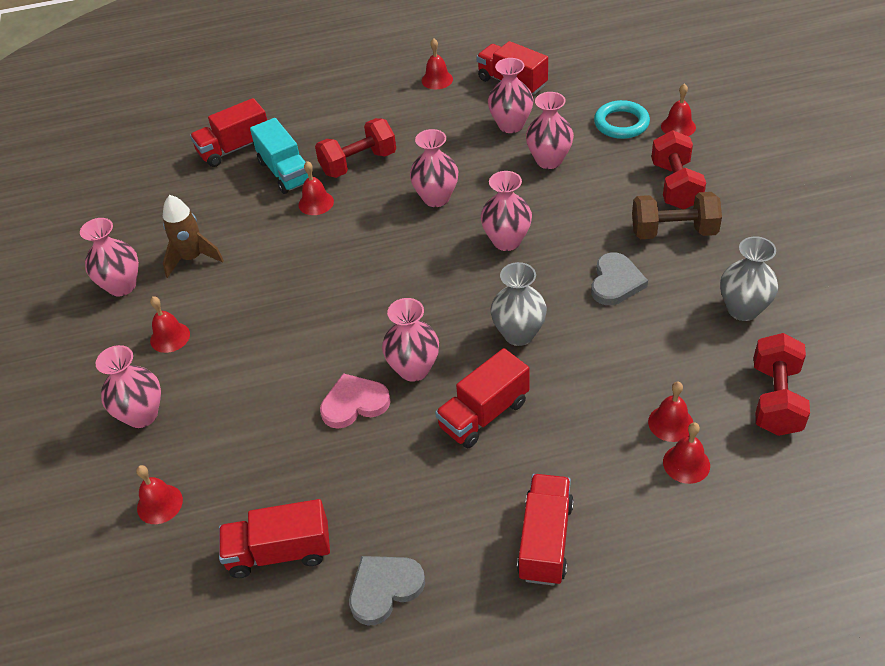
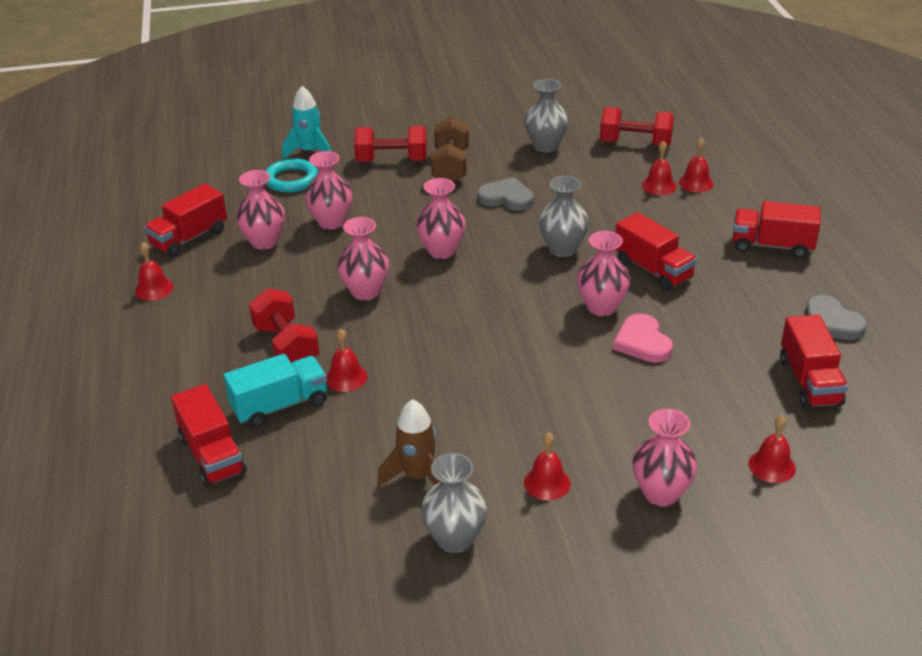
camera: 90 degrees left, 10 degrees down
(122, 286) = (455, 539): pink vase -> grey vase
(678, 127) = (310, 152): red bell -> turquoise rocket

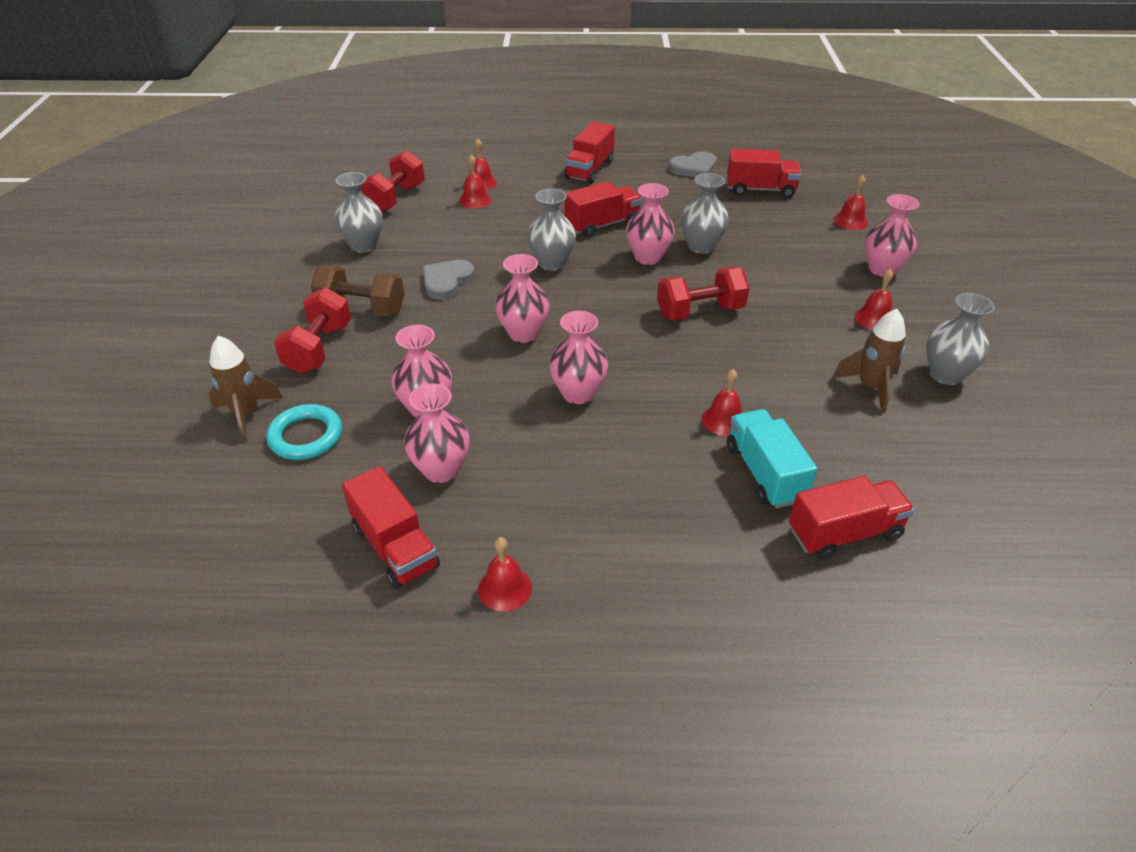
camera: 80 degrees left, 5 degrees up
(286, 346) = (662, 462): red dumbbell -> red dumbbell (700, 312)
(310, 152) = (247, 415): turquoise rocket -> brown rocket
(642, 342) = (701, 246): pink heart -> grey vase

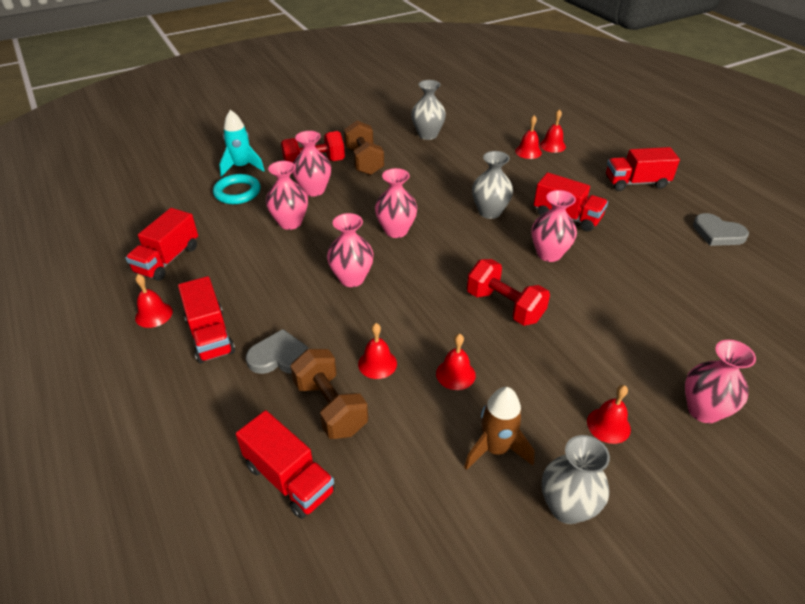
camera: 60 degrees right, 0 degrees up
(247, 415) = (242, 167): brown rocket -> turquoise rocket
(395, 199) = (491, 123): red dumbbell -> none
(441, 470) = (239, 250): pink vase -> pink vase (314, 190)
(447, 281) = (422, 179): grey heart -> grey heart (280, 357)
(701, 246) = (598, 277): grey vase -> none
(760, 189) = (738, 283): red truck -> red truck (210, 335)
(764, 473) = (330, 407): turquoise truck -> brown dumbbell
(850, 221) = (765, 362): red bell -> red bell (455, 374)

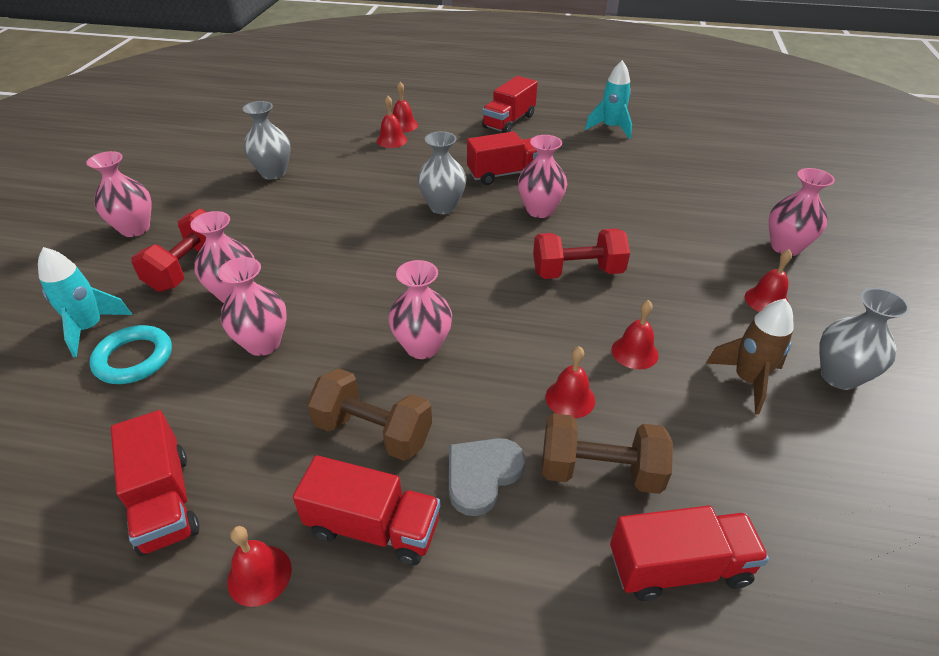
camera: 50 degrees left, 0 degrees up
(364, 161) = (245, 233): brown dumbbell -> brown dumbbell (373, 432)
(396, 231) = (389, 275): pink vase -> pink vase (135, 229)
(717, 233) = (611, 128): grey heart -> turquoise rocket

